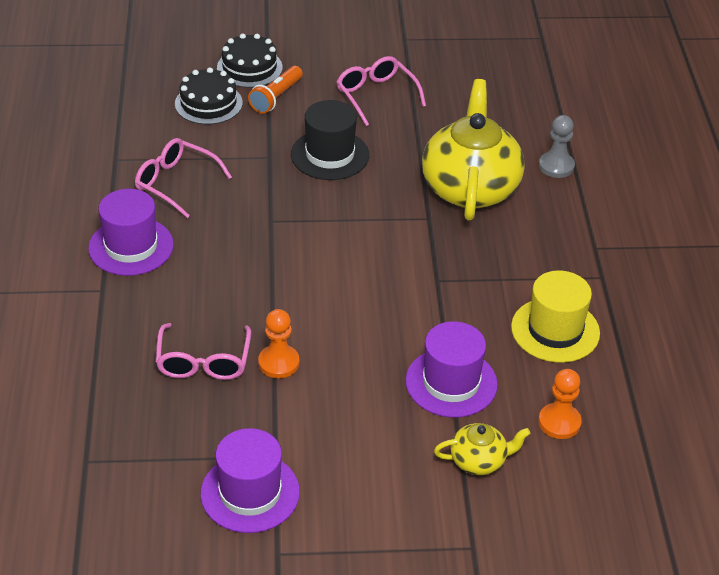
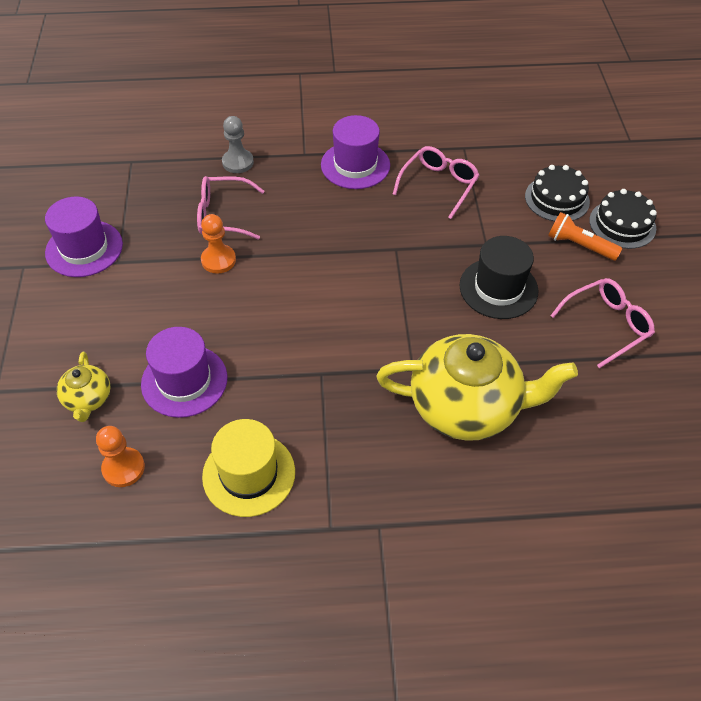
camera: 90 degrees right, 10 degrees up
(556, 166) = (519, 496): grey pawn -> grey pawn (238, 162)

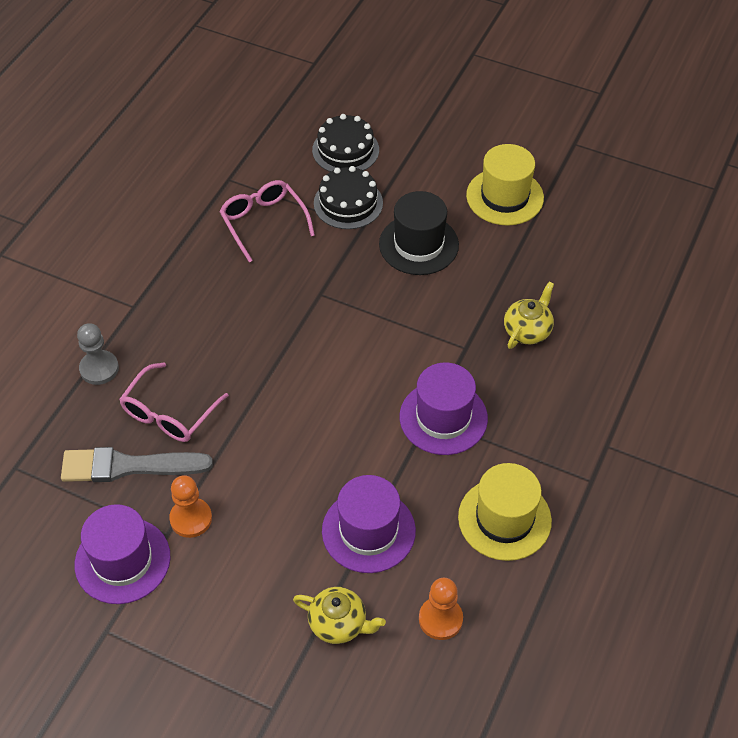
camera: 60 degrees left, 0 degrees up
(164, 215) = (129, 466): none -> grey brush
(218, 260) = (231, 442): orange pawn -> orange pawn (191, 519)
(355, 165) = (184, 272): purple hat -> purple hat (443, 417)
(466, 406) = (527, 330): yellow teapot -> yellow teapot, size x0.47
(579, 245) = (410, 165): orange flashlight -> none
(606, 325) = (504, 197): pink glasses -> yellow hat
(622, 224) = (407, 125): black cake -> black cake (348, 203)

